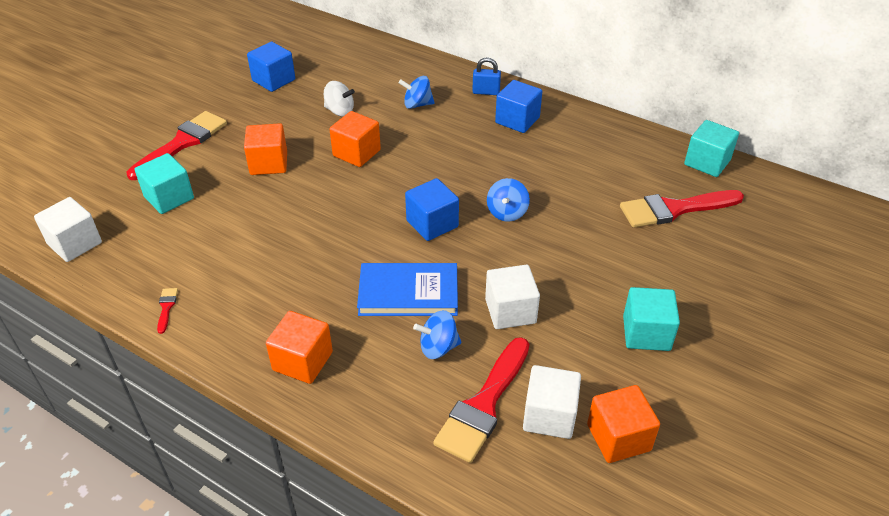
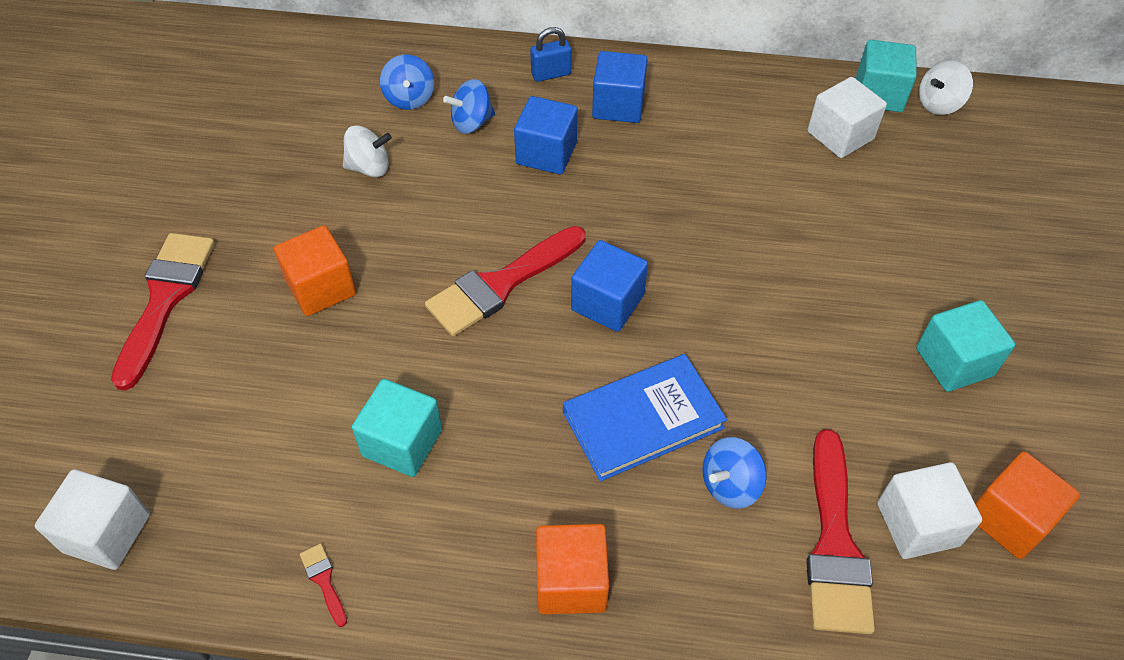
camera: 25 degrees left, 10 degrees up
(169, 198) = (206, 398): turquoise cube -> turquoise cube (402, 443)
(273, 80) = (238, 146): blue cube -> blue cube (546, 153)
(356, 153) = (436, 227): orange cube -> none
(507, 212) = (691, 251): blue spinning top -> blue spinning top (409, 98)
(510, 311) = (783, 395): white cube -> white cube (840, 135)
(674, 209) = (881, 174): red brush -> red brush (501, 284)
(749, 180) = (939, 104): none -> white spinning top

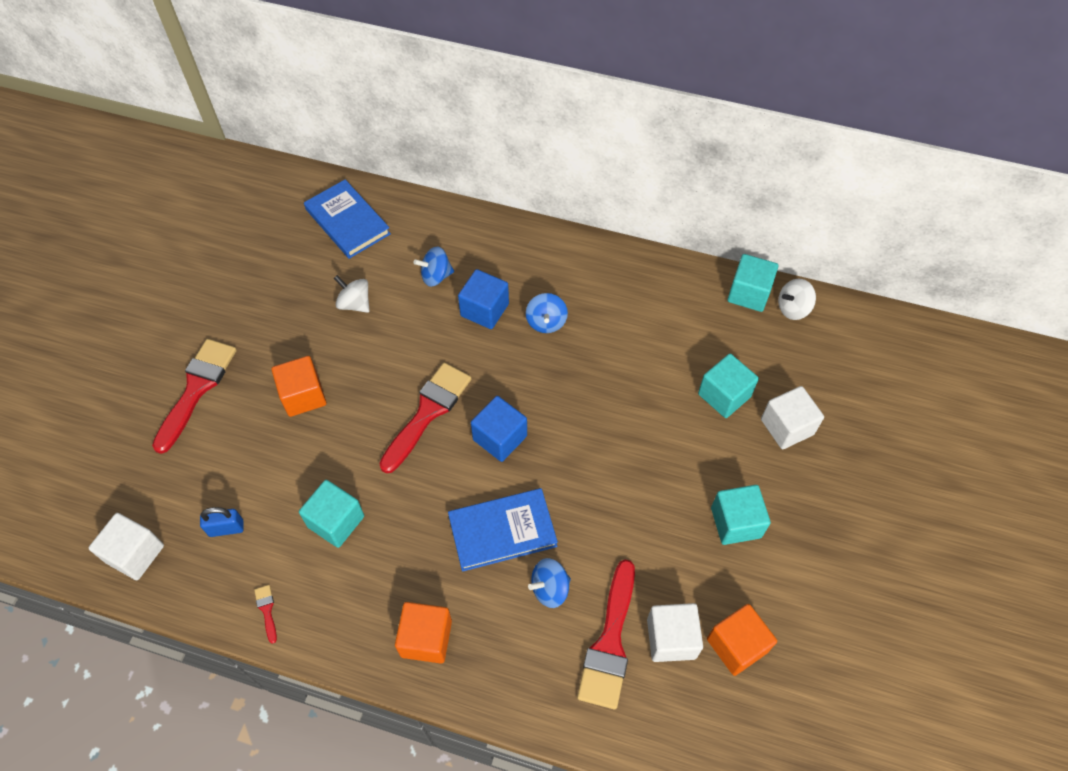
camera: 10 degrees right, 5 degrees up
(338, 75) = (347, 222): none -> blue book
(369, 167) = (355, 304): white spinning top -> white spinning top turned 150 degrees counterclockwise
(409, 98) = (395, 249): blue spinning top -> blue spinning top (546, 322)
(501, 284) = (428, 412): red brush -> red brush turned 150 degrees clockwise
(551, 74) = (503, 242): blue padlock -> blue padlock (226, 528)
(618, 105) = (547, 276): blue cube -> none
(840, 135) = (708, 325): white cube -> white cube (787, 427)
(887, 212) = (724, 395): none -> turquoise cube

